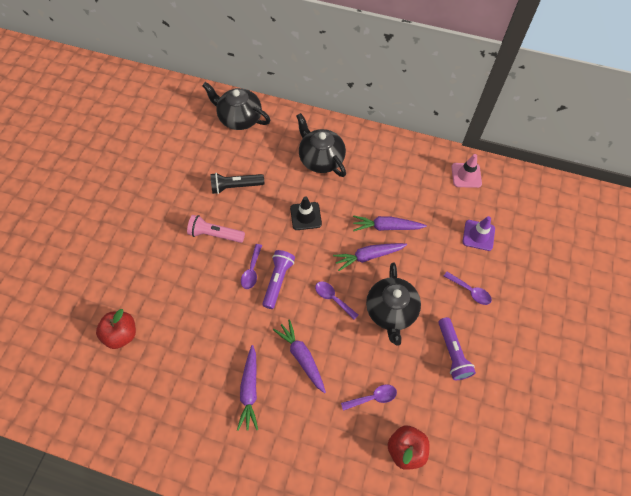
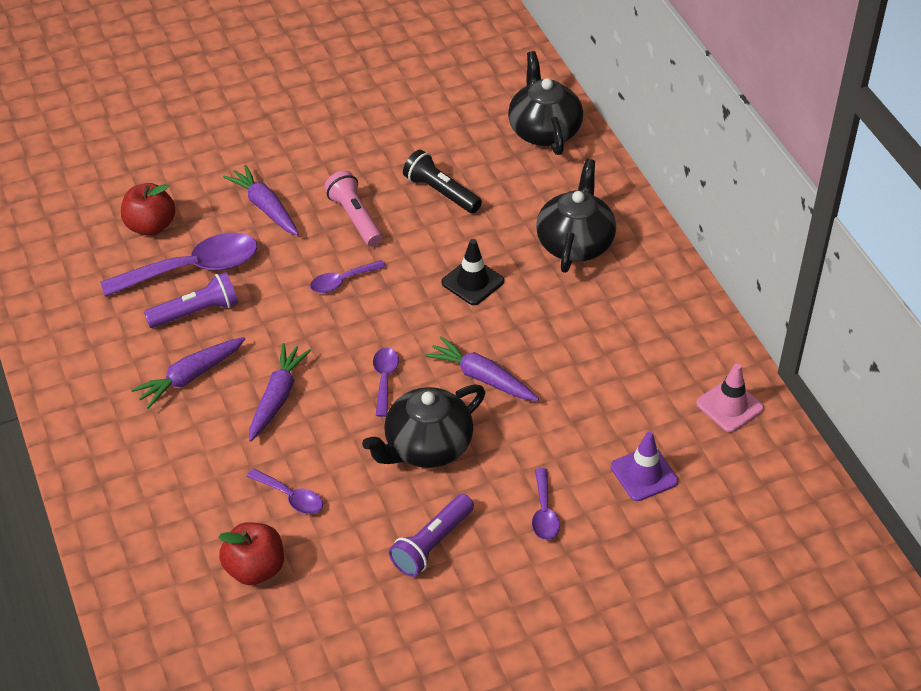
camera: 50 degrees right, 15 degrees down
(174, 335) = (193, 269): none -> purple spoon
(278, 281) = (354, 313): purple flashlight -> purple flashlight (196, 312)
(386, 227) = (546, 369): purple carrot -> purple carrot (265, 207)

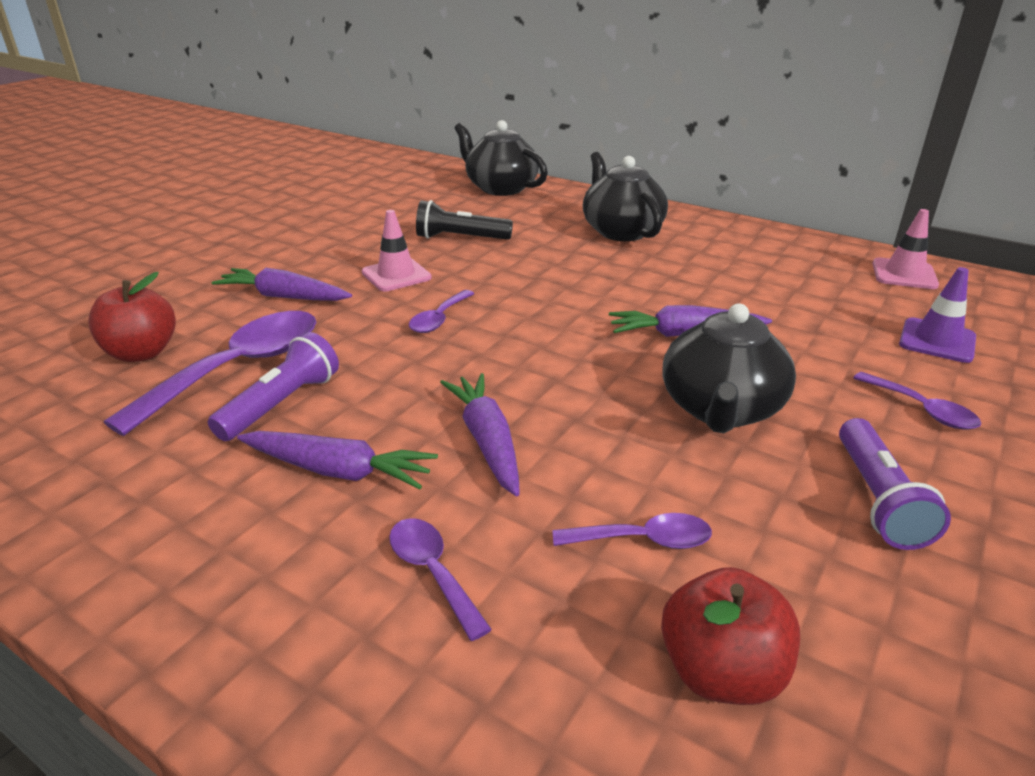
camera: 35 degrees left, 15 degrees down
(190, 377) = (339, 471): purple carrot -> purple carrot turned 90 degrees counterclockwise
(355, 218) = (396, 275): pink flashlight -> pink traffic cone
(384, 379) = (591, 373): purple spoon -> purple spoon (433, 572)
(472, 282) = (572, 278): black traffic cone -> none

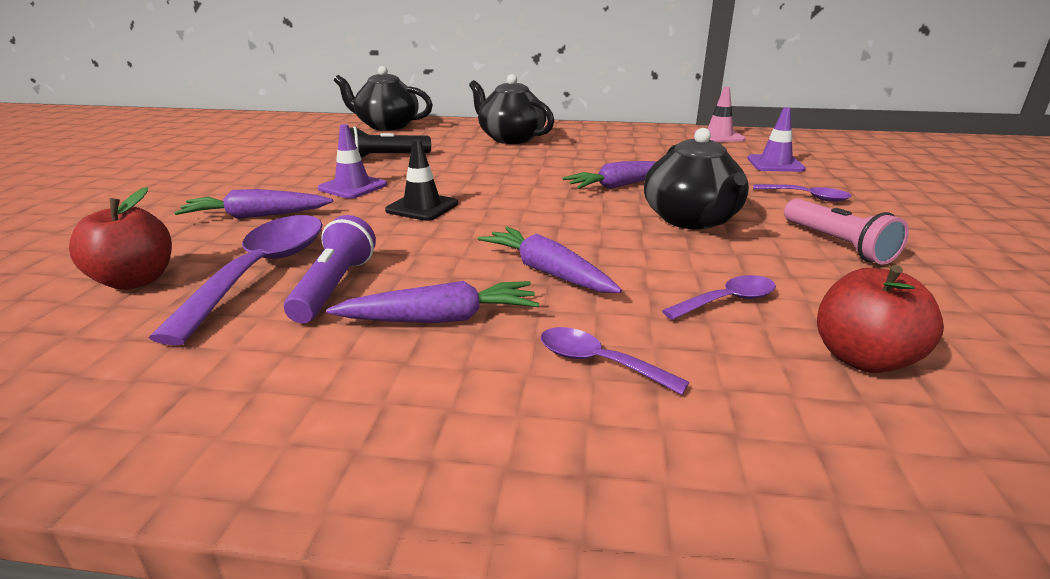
camera: 25 degrees left, 5 degrees down
(396, 275) = (353, 187): pink traffic cone -> purple traffic cone
(439, 319) = (422, 207): purple spoon -> black traffic cone
(877, 499) = (837, 244): purple flashlight -> pink flashlight

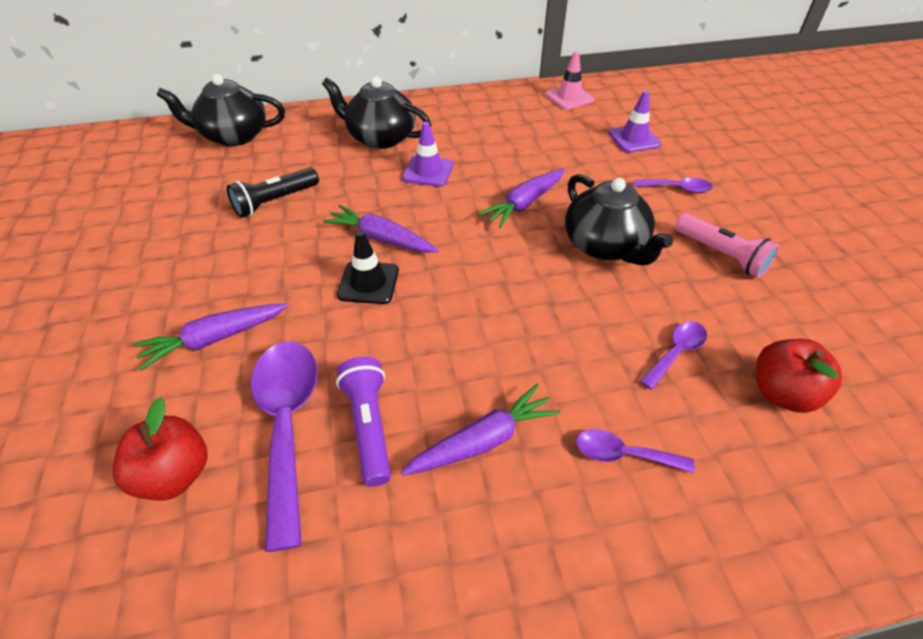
camera: 20 degrees left, 20 degrees up
(353, 187) = (277, 264): purple traffic cone -> purple traffic cone (428, 171)
(547, 271) = (530, 352): purple carrot -> purple carrot (381, 238)

